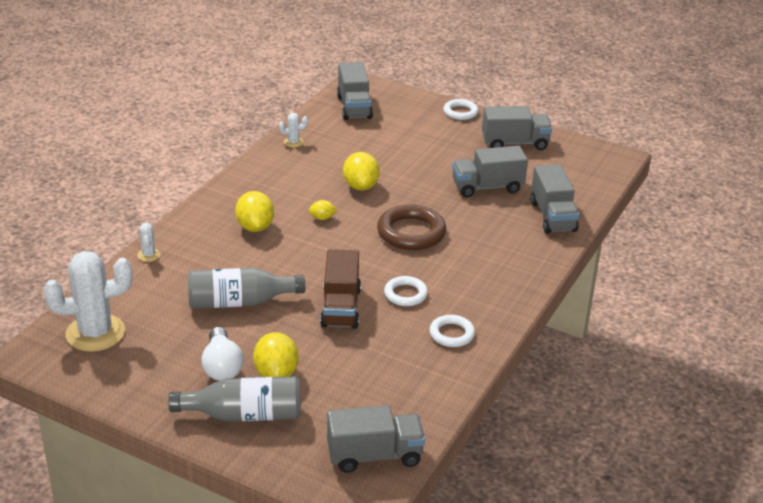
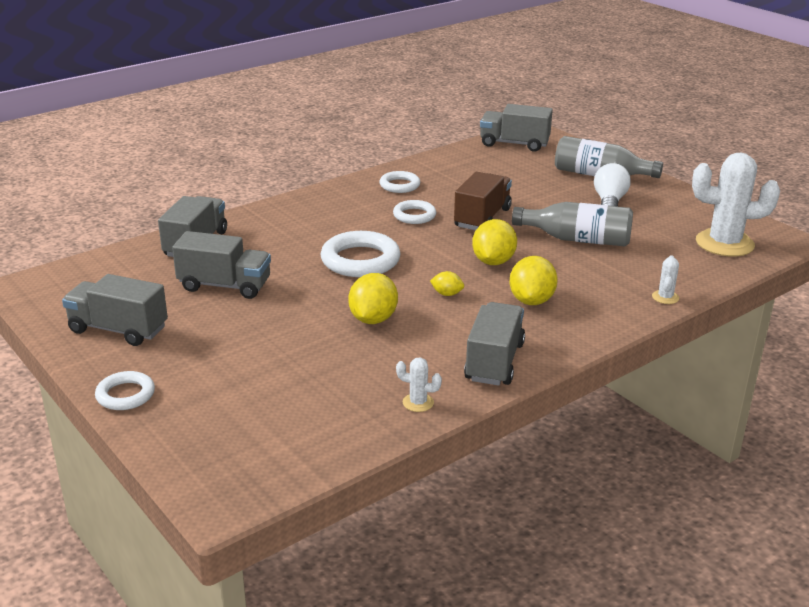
camera: 155 degrees left, 5 degrees down
(276, 373) = (564, 191): yellow lemon -> yellow lemon (493, 262)
(354, 107) = (275, 446): grey truck -> grey truck (494, 362)
(411, 232) = (360, 260): brown ring -> white ring

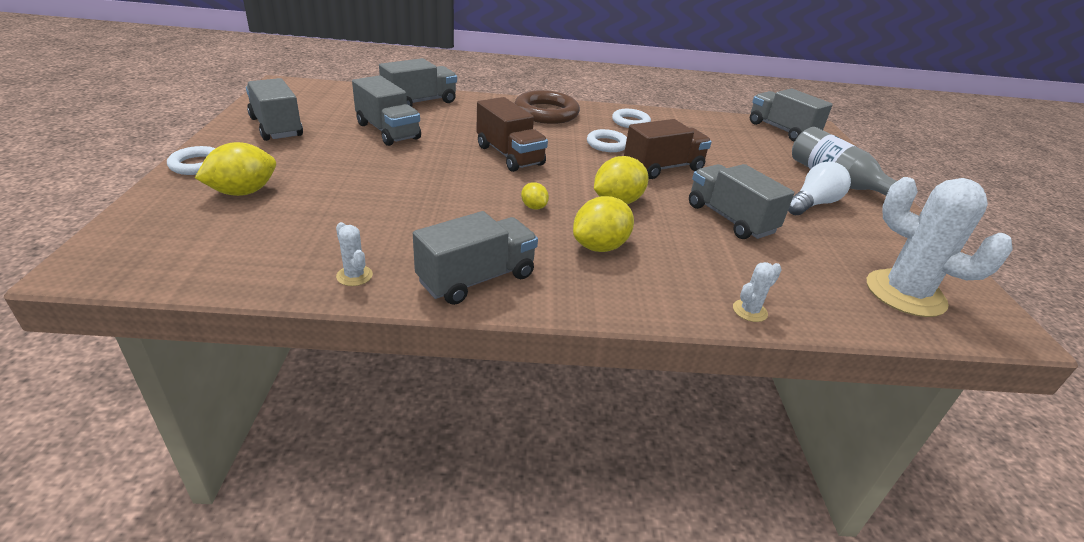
camera: 35 degrees right, 5 degrees up
(321, 206) = (546, 113): none -> brown ring
(360, 260) = (509, 155): white ring -> brown truck
(373, 319) = (442, 197): yellow lemon -> yellow lemon (243, 192)
(577, 239) = (730, 219): grey bottle -> grey truck

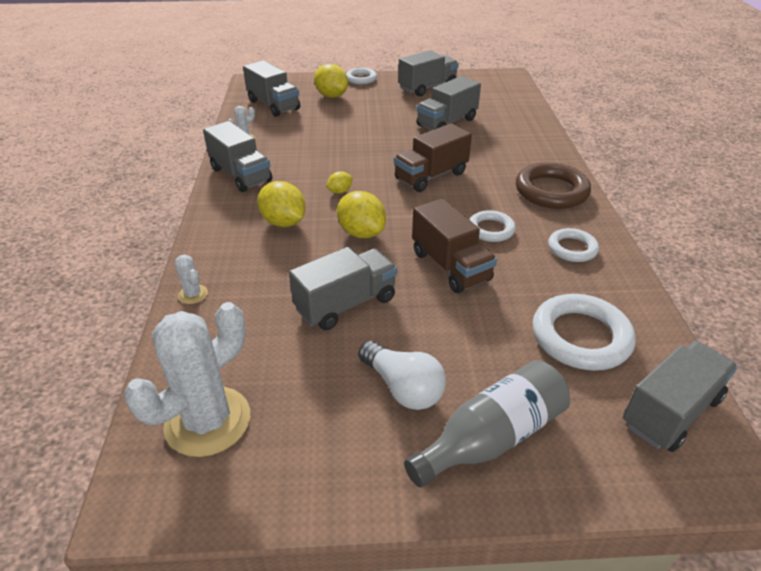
camera: 90 degrees right, 5 degrees up
(420, 102) = (520, 127): grey truck -> grey truck (273, 105)
(730, 139) = (580, 337): none -> white ring

